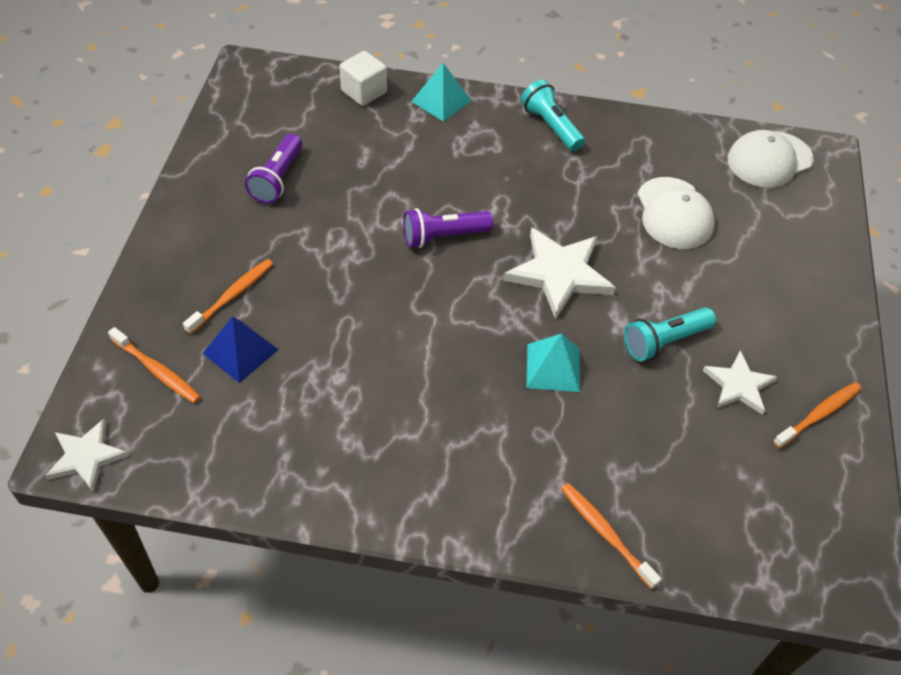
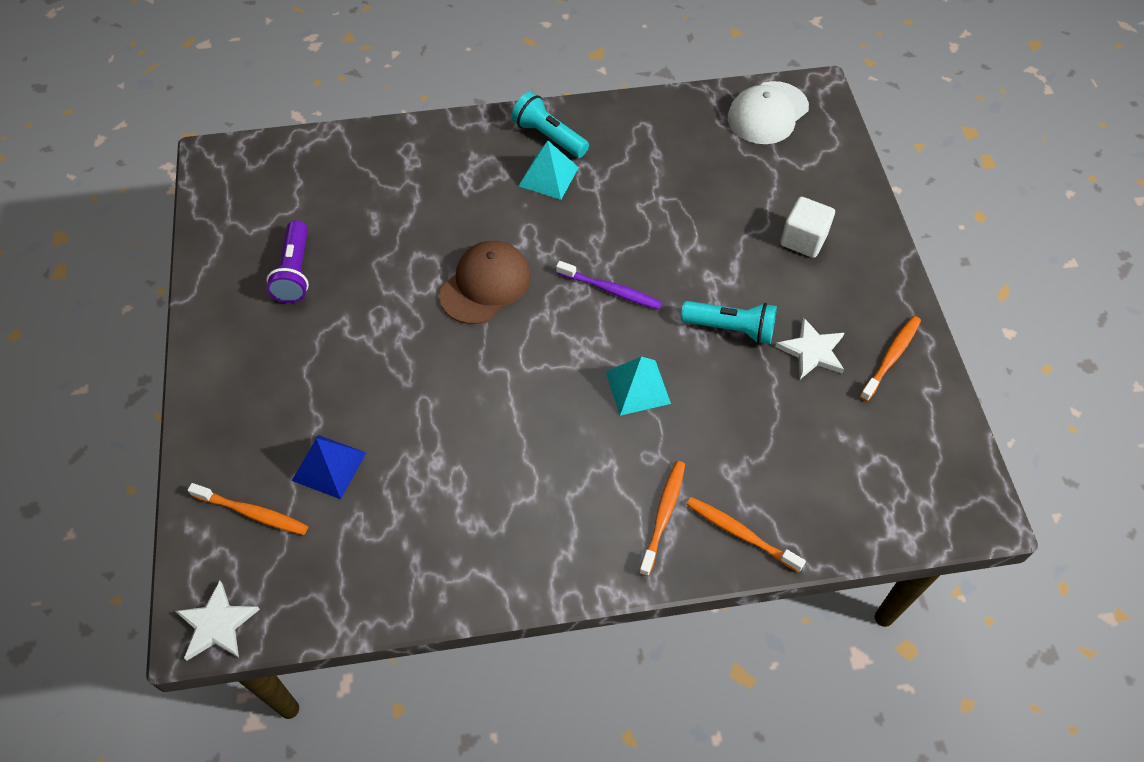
camera: 15 degrees left, 5 degrees up
(232, 296) = (297, 411): orange toothbrush -> orange toothbrush (663, 516)
(364, 92) = (348, 151): white cube -> white cube (803, 239)
(441, 101) = (430, 139): turquoise pyramid -> turquoise pyramid (548, 176)
(443, 236) = (485, 285): purple flashlight -> brown cap
(559, 274) = (610, 290): white star -> purple toothbrush
(664, 341) = (731, 329): turquoise flashlight -> turquoise flashlight turned 120 degrees counterclockwise
(674, 213) = (697, 195): white cap -> none

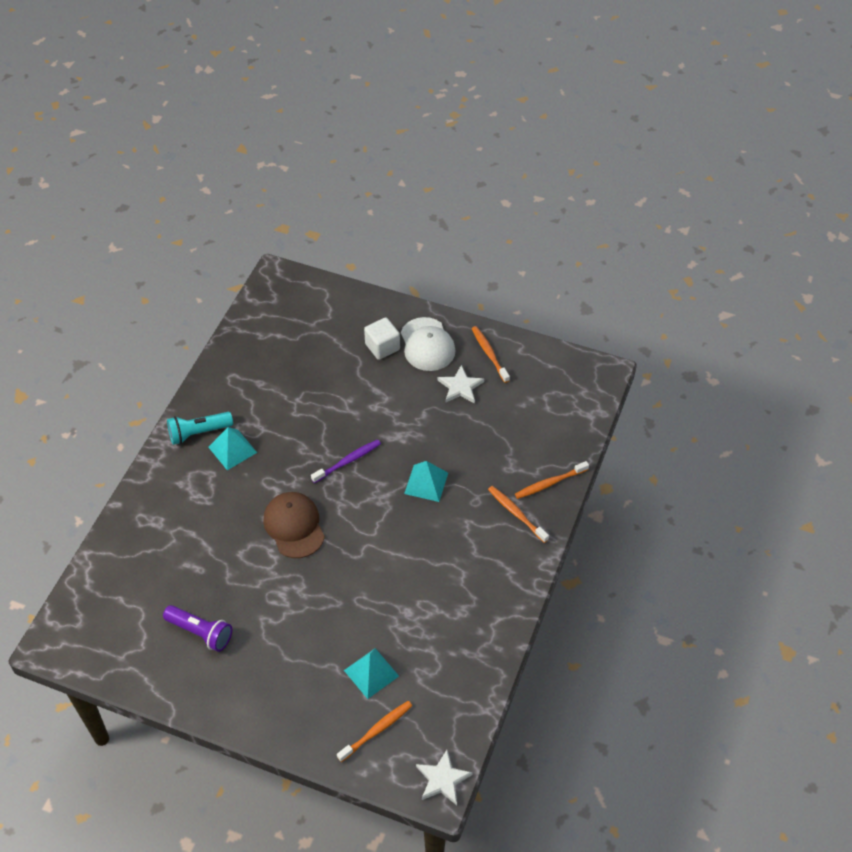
camera: 60 degrees left, 5 degrees down
(329, 466) = (371, 673): blue pyramid -> turquoise pyramid
(731, 329) = (418, 416): turquoise flashlight -> none
(767, 113) = (274, 309): white cap -> white cap (427, 344)

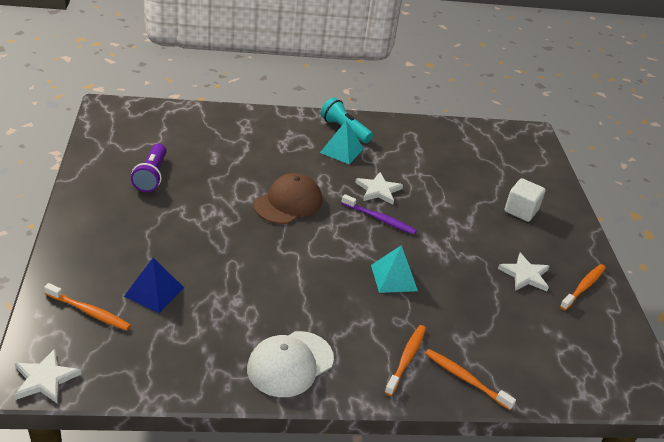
camera: 60 degrees right, 15 degrees down
(307, 444) = (378, 190): none -> white star
(371, 673) = (154, 292): turquoise pyramid -> blue pyramid
(427, 344) = (551, 239): white cap -> white cap (290, 364)

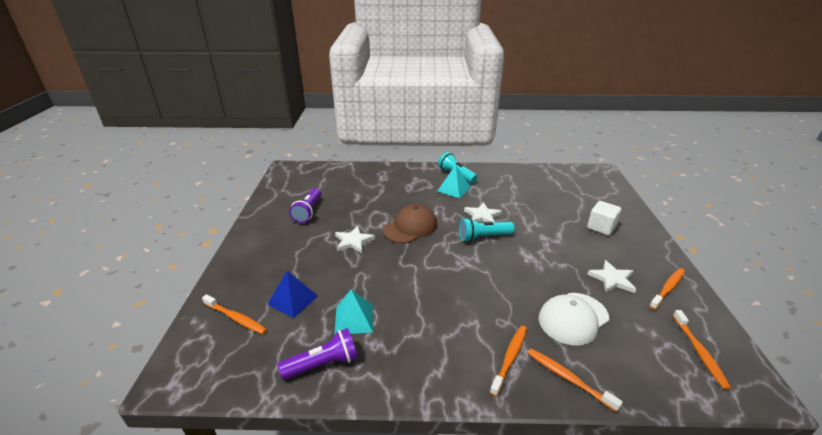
camera: 10 degrees right, 5 degrees down
(45, 379) = (182, 380): white star -> white star (353, 241)
(203, 363) = (323, 364): none -> purple flashlight
(290, 364) = (402, 364): white cap -> white cap (573, 318)
(379, 219) = (483, 237): purple toothbrush -> turquoise flashlight
(394, 278) = (496, 284): turquoise pyramid -> turquoise pyramid (354, 319)
(602, 354) = (699, 352): none -> orange toothbrush

